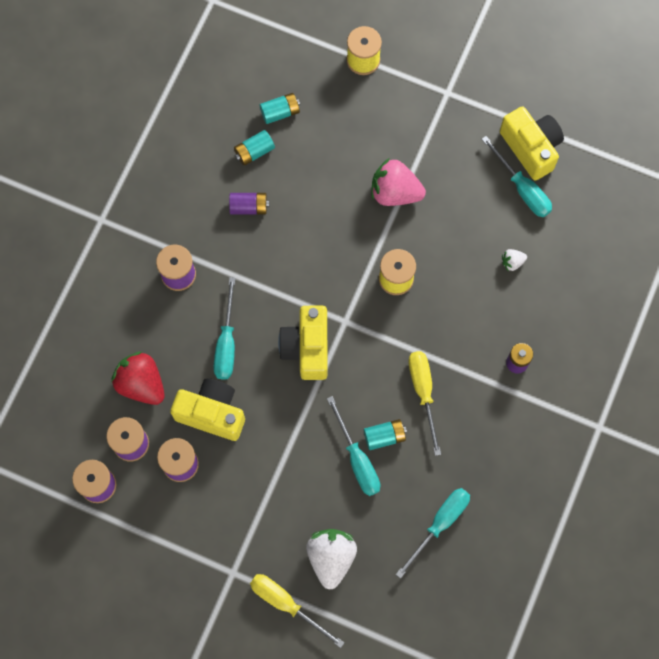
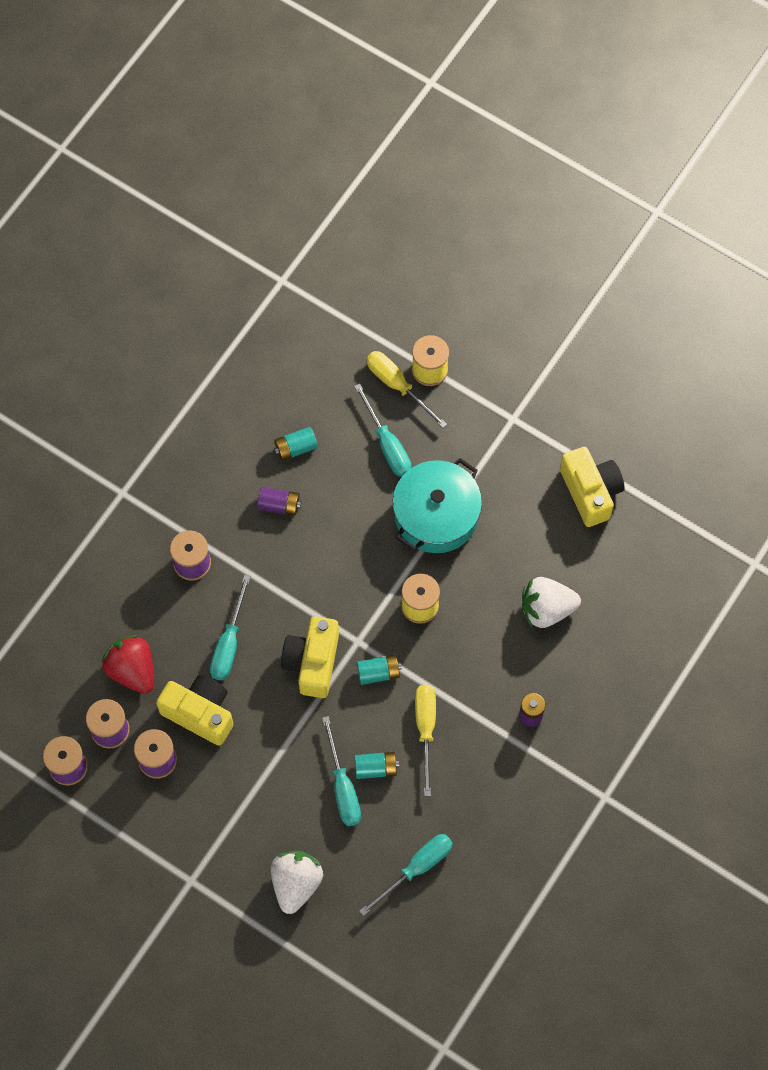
camera: 10 degrees right, 5 degrees down
(280, 112) = (331, 411): turquoise battery -> turquoise battery (378, 673)
(286, 604) = (240, 922): yellow screwdriver -> yellow screwdriver (397, 385)
(395, 192) = (436, 515): pink strawberry -> turquoise pot
(512, 262) = (546, 609): white strawberry -> white strawberry, size x2.16
(522, 189) = (572, 533): turquoise screwdriver -> turquoise screwdriver (387, 444)

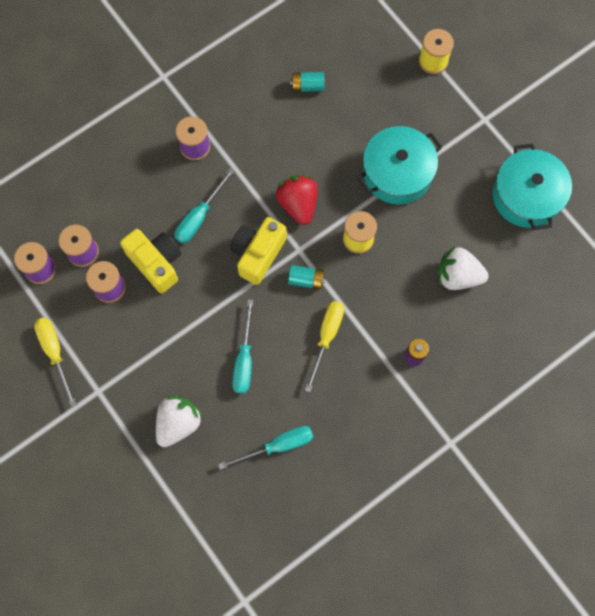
camera: 20 degrees right, 5 degrees up
(132, 670) = (118, 212): red strawberry -> red strawberry (298, 204)
(279, 505) = (278, 125): purple battery -> none
(376, 768) = (276, 354): turquoise battery -> none
(387, 444) = (379, 107): turquoise screwdriver -> none
(397, 385) = (404, 65): yellow screwdriver -> yellow screwdriver (55, 353)
(590, 492) = (526, 196): yellow camera -> turquoise pot

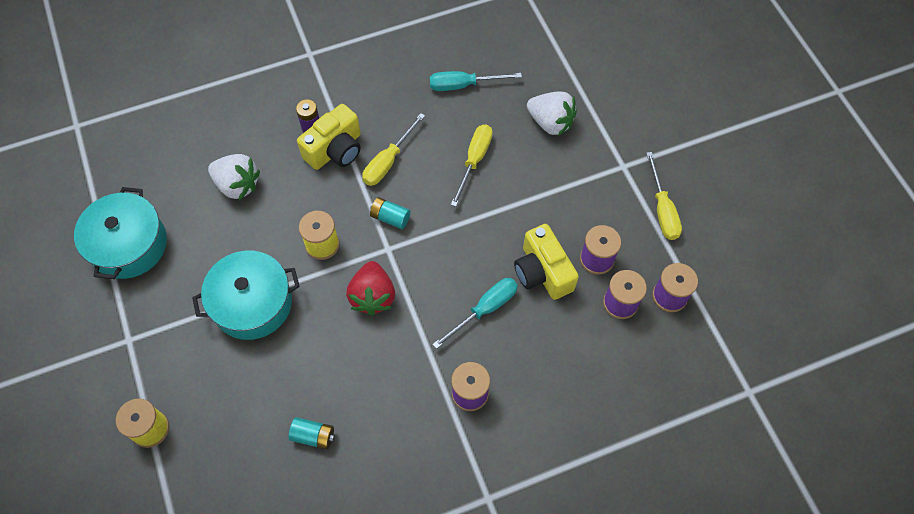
camera: 165 degrees left, 10 degrees down
(178, 423) = (550, 123): white strawberry -> white strawberry turned 105 degrees counterclockwise
(244, 359) = (474, 160): turquoise screwdriver -> yellow screwdriver
(258, 254) = (432, 255): yellow camera -> yellow camera (335, 150)

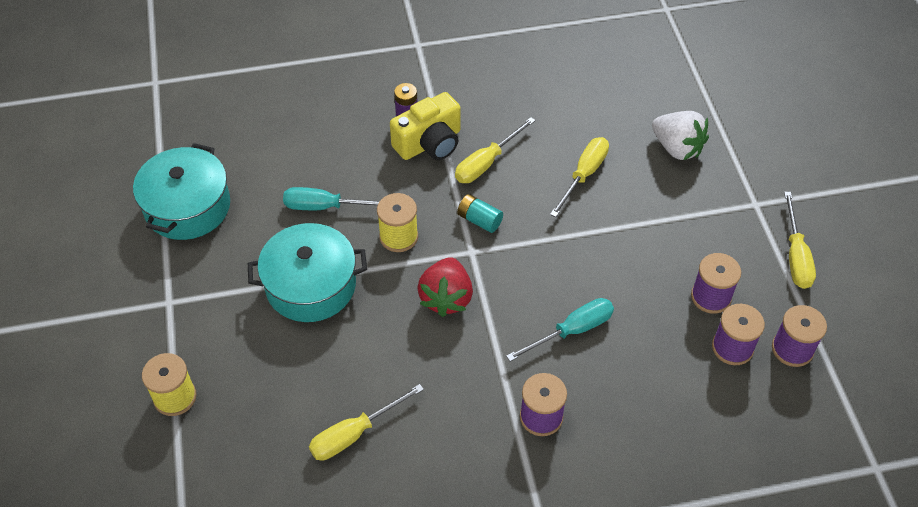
camera: 10 degrees right, 10 degrees down
(237, 185) = (316, 164): white strawberry -> none
(313, 436) = (354, 433): turquoise battery -> yellow screwdriver
(463, 85) = (583, 97): turquoise screwdriver -> turquoise screwdriver (326, 207)
(542, 272) = (645, 301): yellow camera -> none

